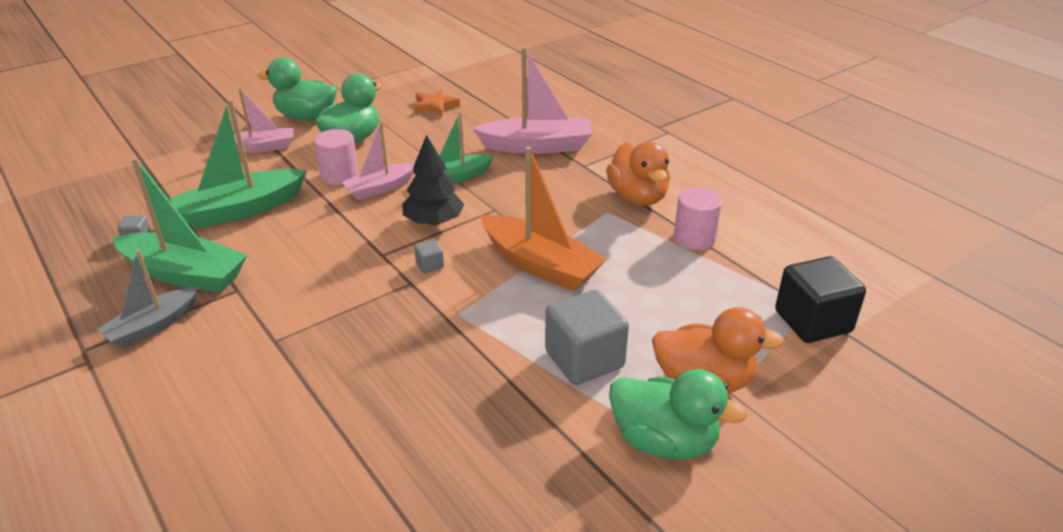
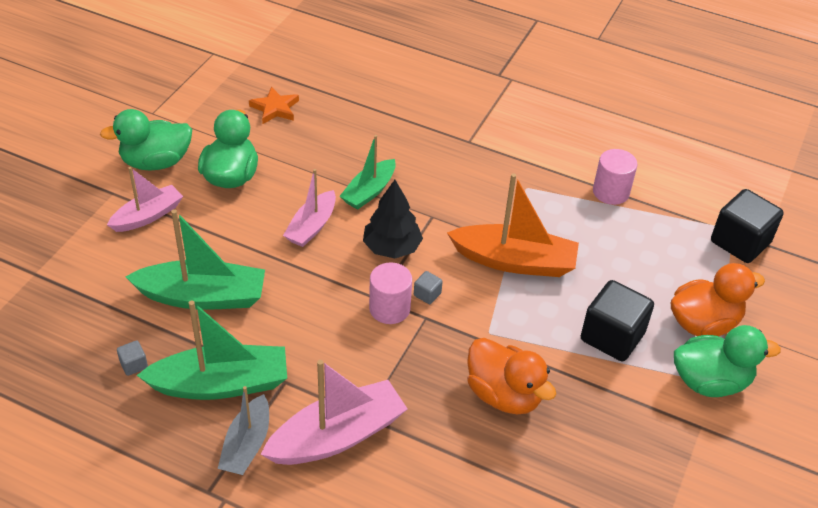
camera: 30 degrees left, 10 degrees up
(241, 210) = (202, 296): green boat -> green boat turned 120 degrees counterclockwise
(340, 175) = (259, 224): pink cylinder -> pink cylinder (389, 308)
(537, 146) = (412, 131): pink boat -> pink boat (337, 436)
(584, 359) = (612, 336): grey cube -> black cube
(637, 197) = (538, 163): orange duck -> orange duck (504, 395)

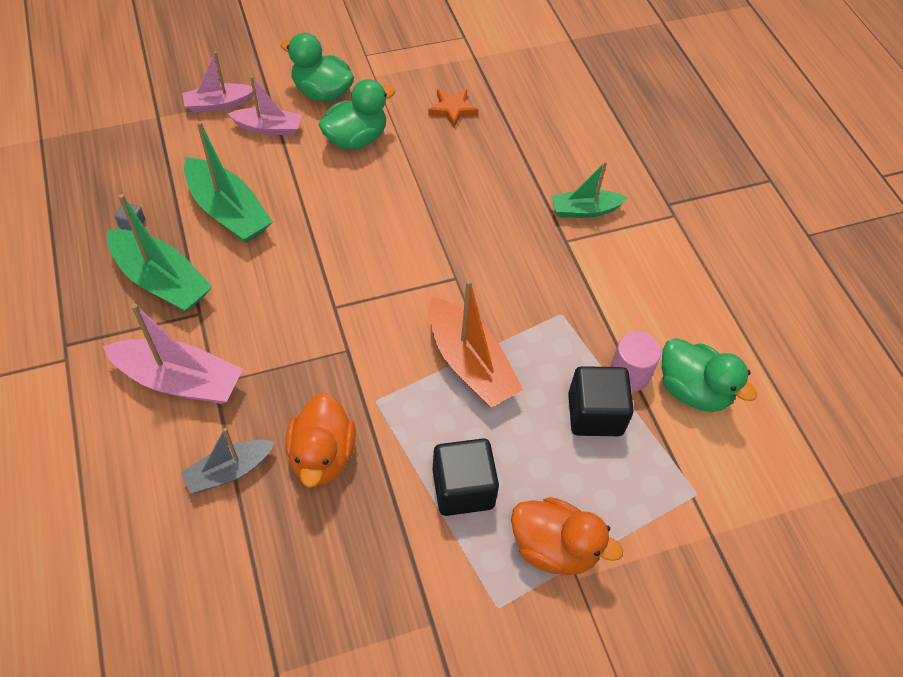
camera: 45 degrees right, 10 degrees up
(247, 445) = (123, 335): grey boat -> grey boat (229, 471)
(312, 226) = (360, 218): pink boat -> pink boat (219, 104)
(369, 191) = (435, 223): green boat -> green boat (585, 210)
(389, 308) = (332, 322): pink cylinder -> none
(392, 247) = (394, 278): black tree -> none
(427, 294) = (371, 334): grey cube -> none
(710, 381) = (491, 598): green duck -> green duck (693, 390)
(740, 242) = (688, 512): black cube -> black cube (595, 414)

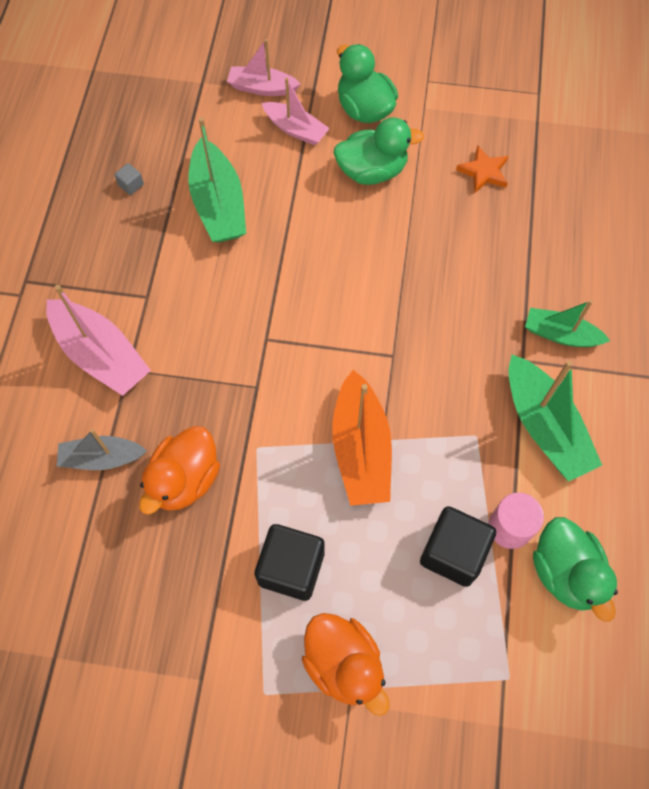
camera: 30 degrees right, 10 degrees up
(162, 281) = (130, 251): green boat -> green boat (544, 426)

